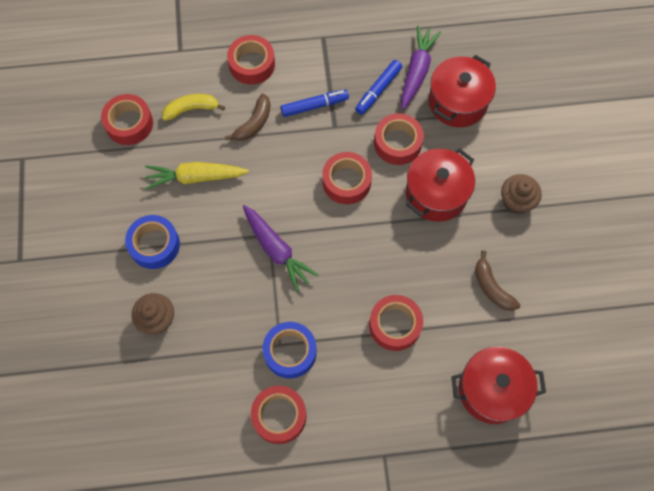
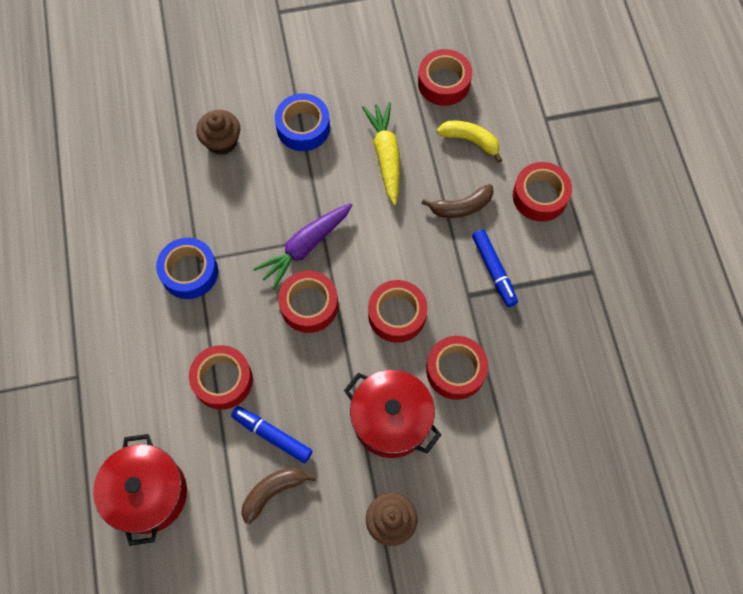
camera: 85 degrees right, 0 degrees up
(191, 109) = (470, 140): yellow banana -> yellow banana turned 45 degrees counterclockwise
(254, 123) = (461, 207): brown banana -> brown banana turned 45 degrees counterclockwise
(279, 416) = (121, 268): red tape -> red tape (309, 305)
(378, 90) = (527, 343): blue marker -> blue marker (272, 436)
(417, 71) = (562, 389): purple carrot -> none
(457, 102) = (524, 442): red pot -> none

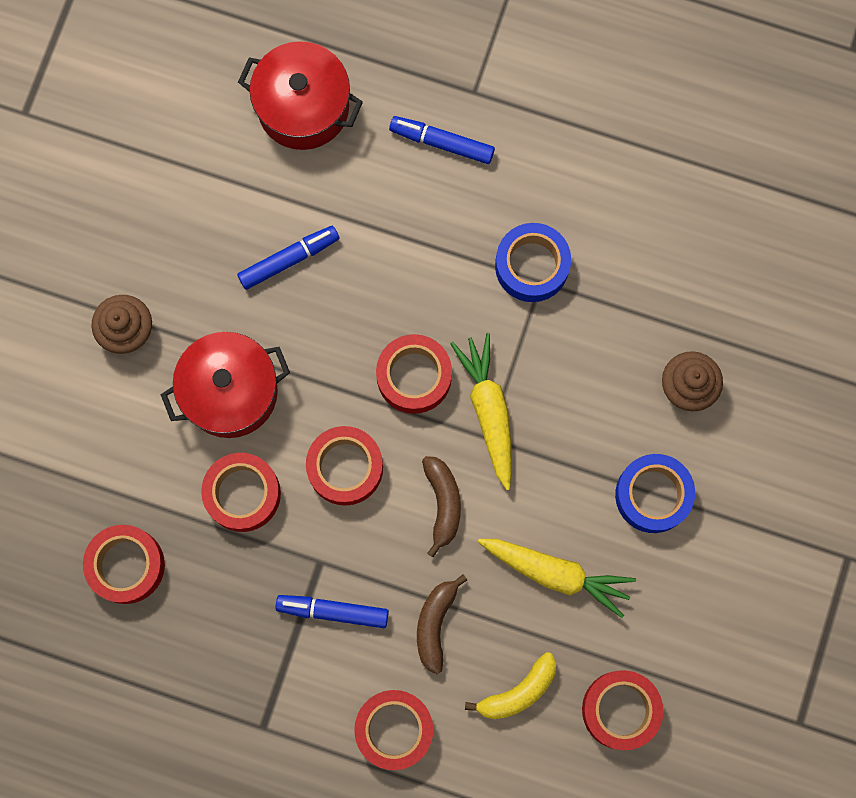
camera: 120 degrees right, 10 degrees up
(128, 378) = (442, 143): none -> blue marker
(222, 380) = (381, 239): red tape -> red tape (126, 565)
(273, 491) = (229, 230): brown banana -> brown banana (443, 503)
(305, 247) = (489, 411): purple carrot -> yellow carrot

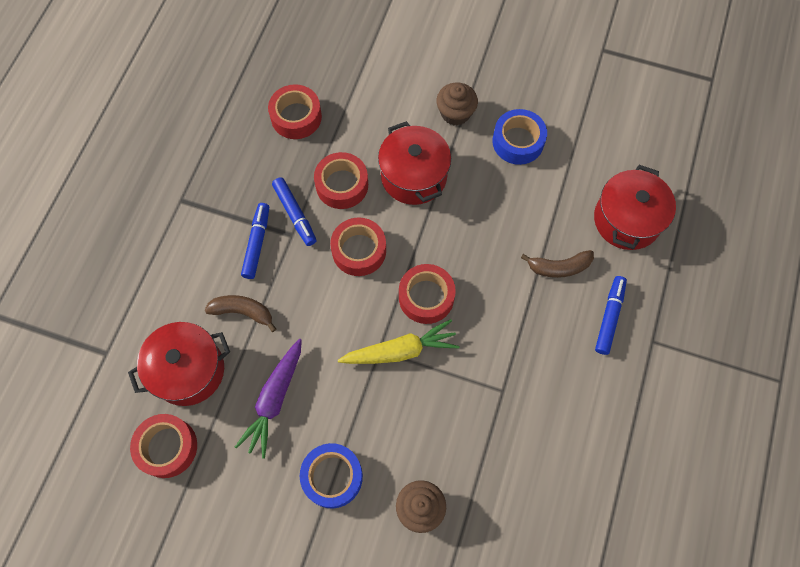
camera: 90 degrees right, 10 degrees down
(288, 260) = (510, 211): blue marker -> blue marker (295, 214)
(394, 729) = (171, 284): red tape -> none
(443, 503) = (331, 317): brown banana -> brown banana (559, 267)
(518, 691) = (188, 370): yellow banana -> red pot
(532, 266) = (515, 384): blue tape -> blue tape (518, 141)
(556, 573) = (274, 399): yellow carrot -> purple carrot

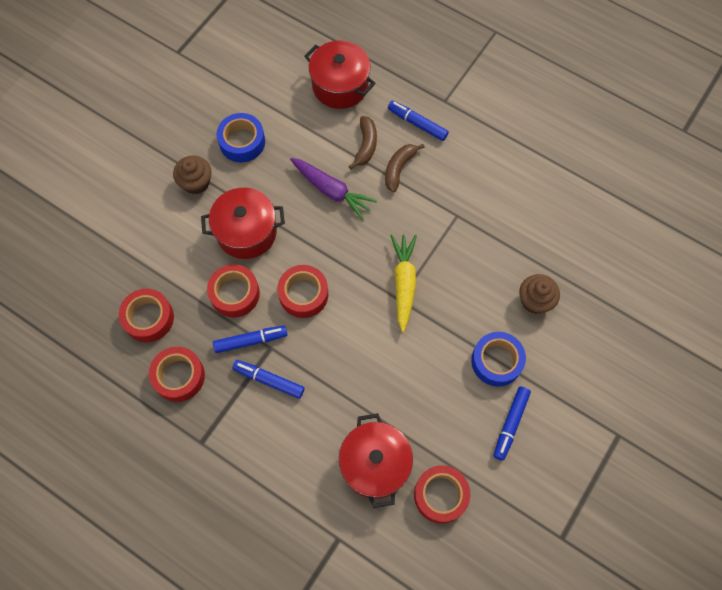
camera: 75 degrees left, 0 degrees up
(243, 312) = (333, 406): brown banana -> brown banana (399, 168)
(261, 509) = (510, 424): none -> blue marker
(274, 399) = (420, 394): purple carrot -> purple carrot (331, 191)
(426, 297) = (362, 251): red tape -> red tape (179, 376)

